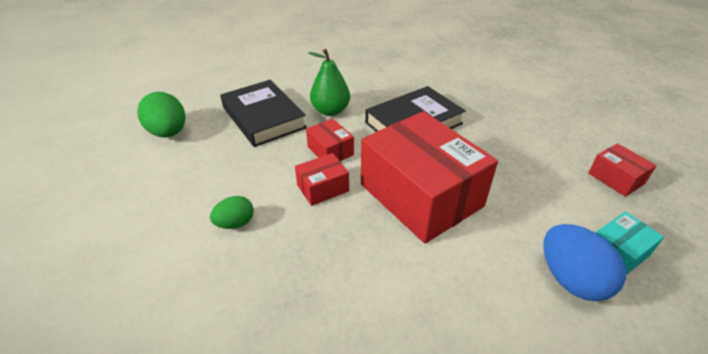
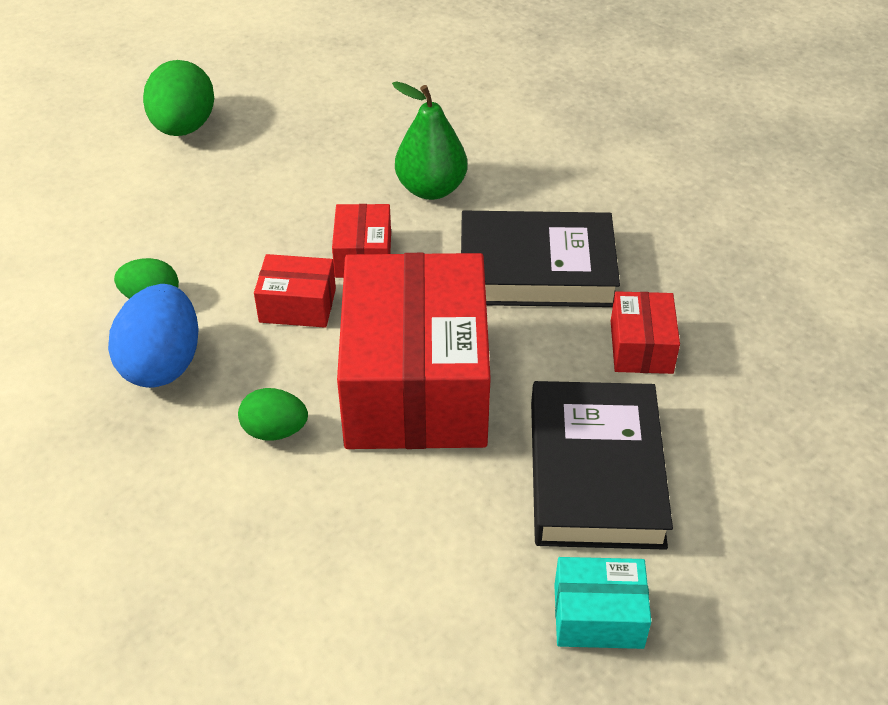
camera: 35 degrees right, 5 degrees up
(263, 117) = (325, 157): black book -> black book (595, 472)
(380, 255) = (275, 431): none -> green egg
(571, 279) = (482, 604): blue egg -> blue egg (162, 364)
(616, 178) = (760, 524): red box -> red box (641, 347)

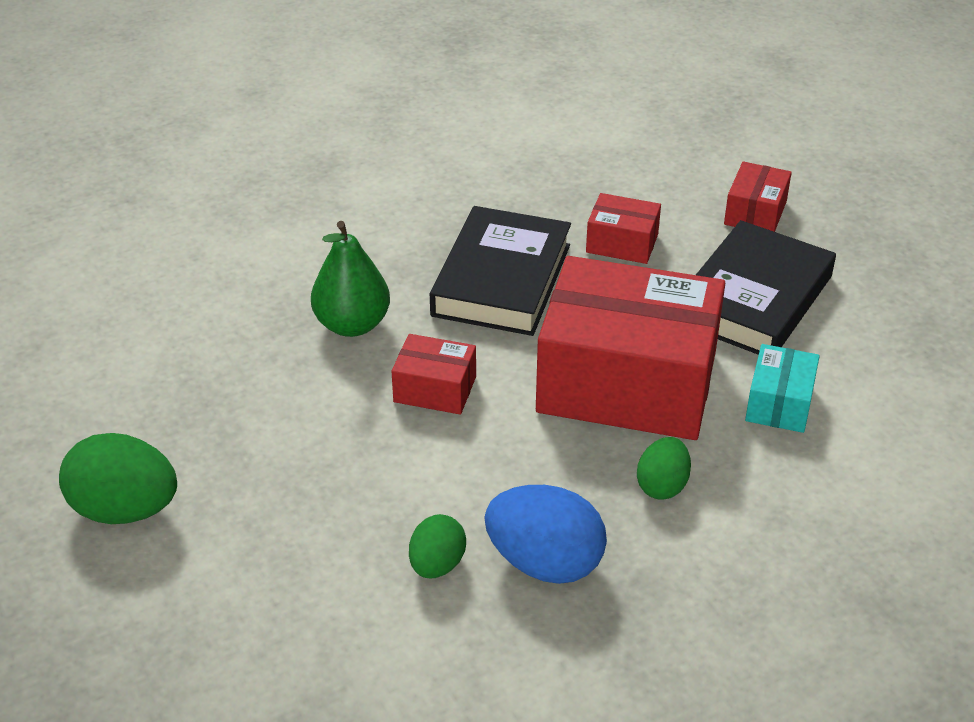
camera: 75 degrees left, 5 degrees down
(297, 305) = (492, 447): red box -> red box (755, 213)
(595, 472) = (754, 299): black book -> black book turned 75 degrees counterclockwise
(598, 616) = (892, 328): turquoise box -> turquoise box (779, 403)

